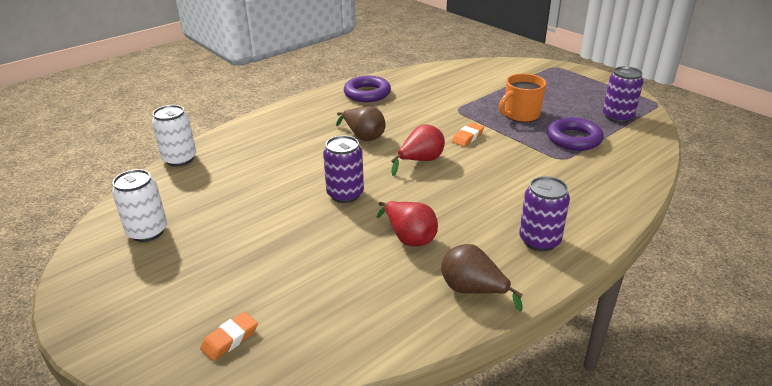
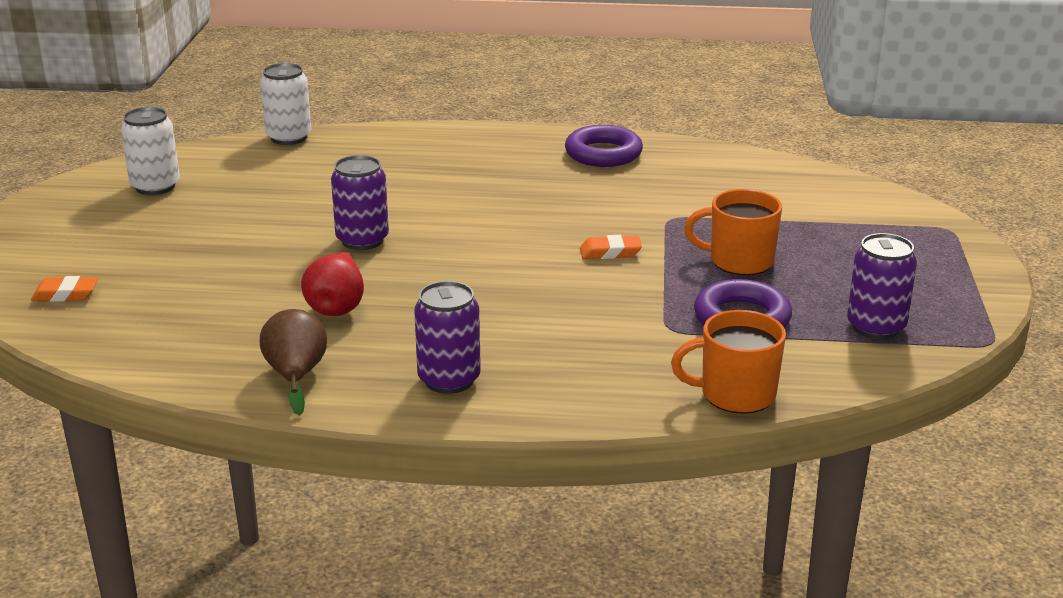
camera: 45 degrees right, 5 degrees down
(363, 136) = (497, 196): brown pear -> none
(420, 161) = (502, 249): red pear -> none
(641, 172) = (735, 394): none -> orange mug

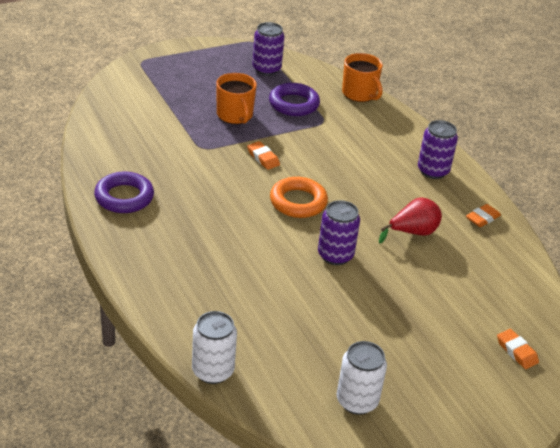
camera: 125 degrees left, 10 degrees up
(296, 376) = (482, 218): brown pear -> orange eraser
(488, 248) = (298, 202): none -> orange ring

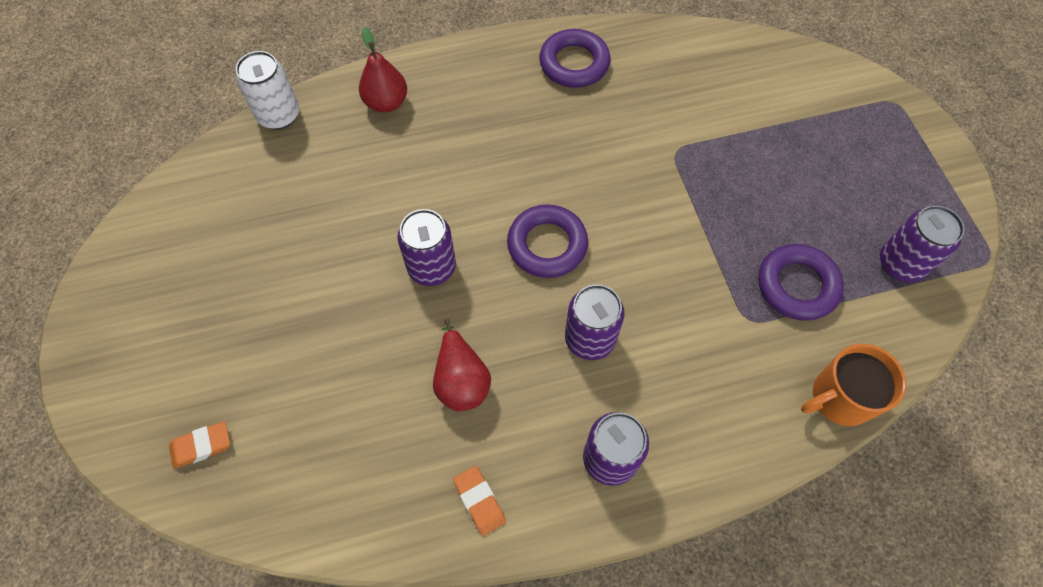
camera: 105 degrees right, 25 degrees up
(184, 301) = (386, 103): none -> red pear
(235, 115) = (758, 200): orange mug -> none
(263, 158) = (650, 219): orange eraser -> none
(298, 202) = (547, 245): orange ring -> purple ring
(357, 401) = (193, 237): white can -> none
(361, 181) = (590, 339): none -> purple can

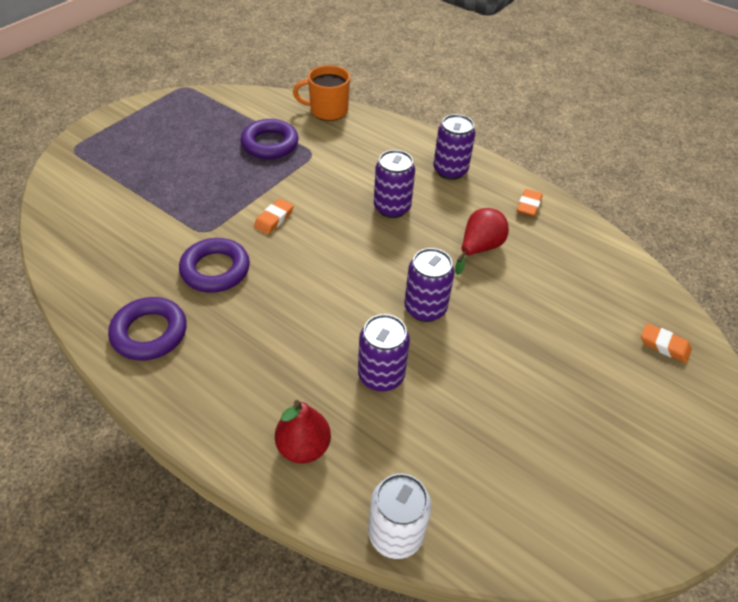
camera: 130 degrees left, 15 degrees down
(547, 245) = (346, 258): purple ring -> purple ring (215, 270)
(653, 216) = (274, 219): none -> orange eraser
(839, 398) = (327, 110): orange mug -> orange mug turned 150 degrees clockwise
(900, 264) = (217, 113): purple can -> purple can (381, 375)

